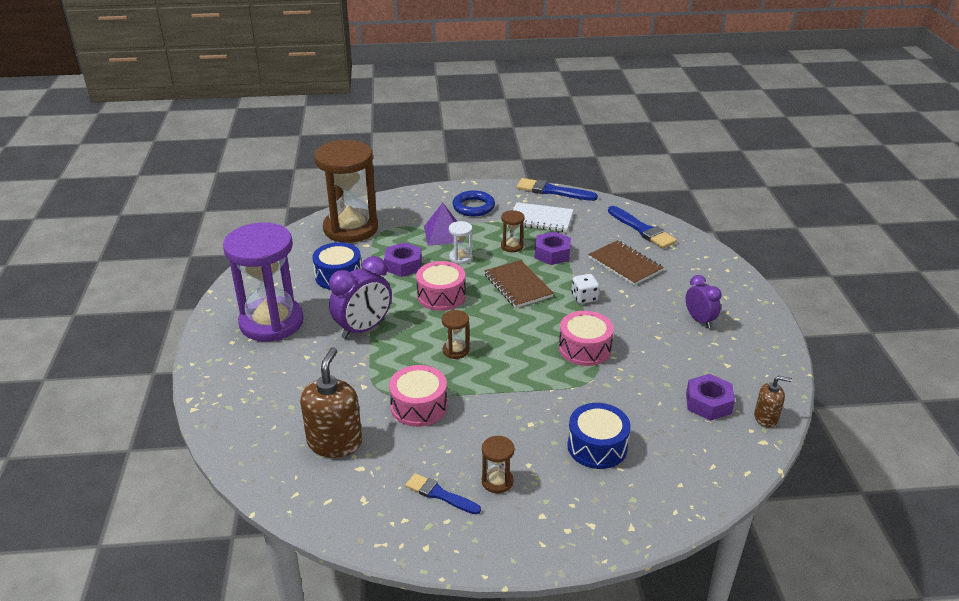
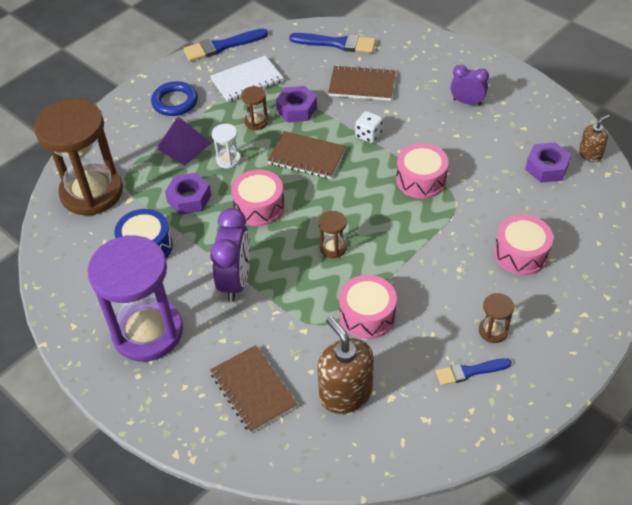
camera: 40 degrees left, 15 degrees up
(282, 397) = (253, 390): none -> brown notebook
(597, 446) = (521, 253): blue drum -> pink drum

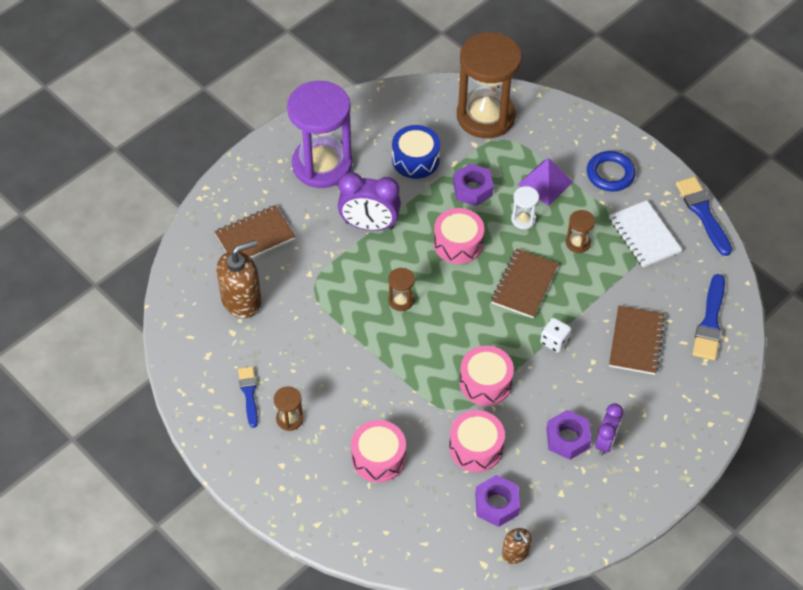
camera: 90 degrees right, 5 degrees up
(296, 109) = (597, 279): purple nut -> purple nut (567, 438)
(367, 315) = (319, 322): pink drum -> pink drum (476, 448)

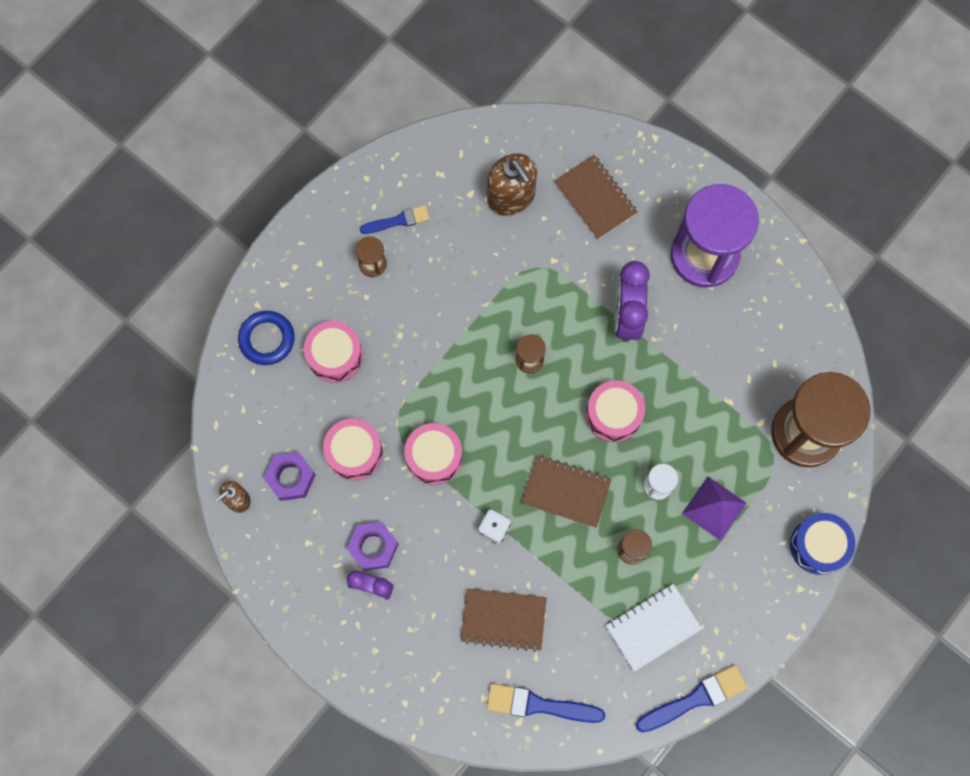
camera: 85 degrees right, 20 degrees up
(415, 159) = (727, 357): blue drum -> blue drum (818, 545)
(472, 189) = (693, 425): purple nut -> none
(610, 174) = (739, 585): blue ring -> blue ring (267, 339)

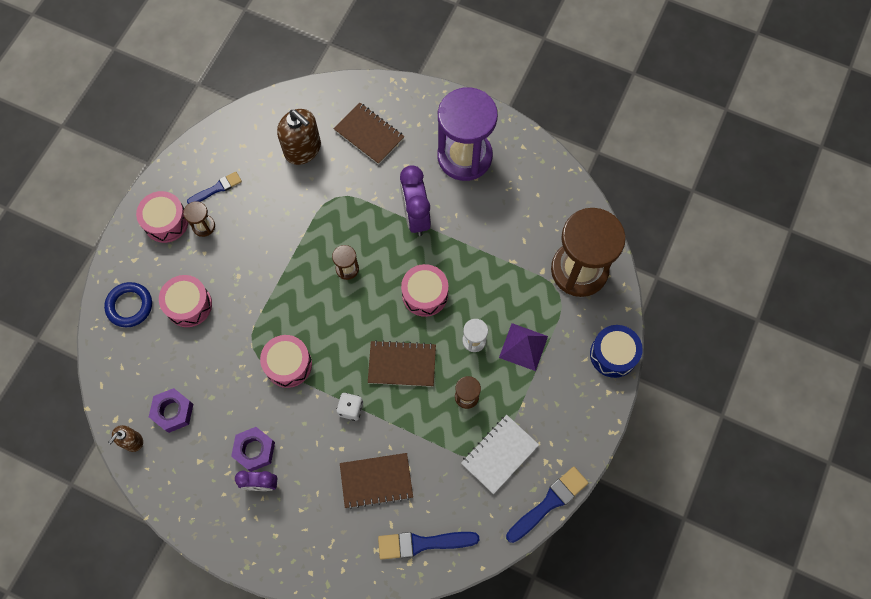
camera: 15 degrees left, 5 degrees down
(354, 452) = (222, 377): pink drum -> pink drum (166, 222)

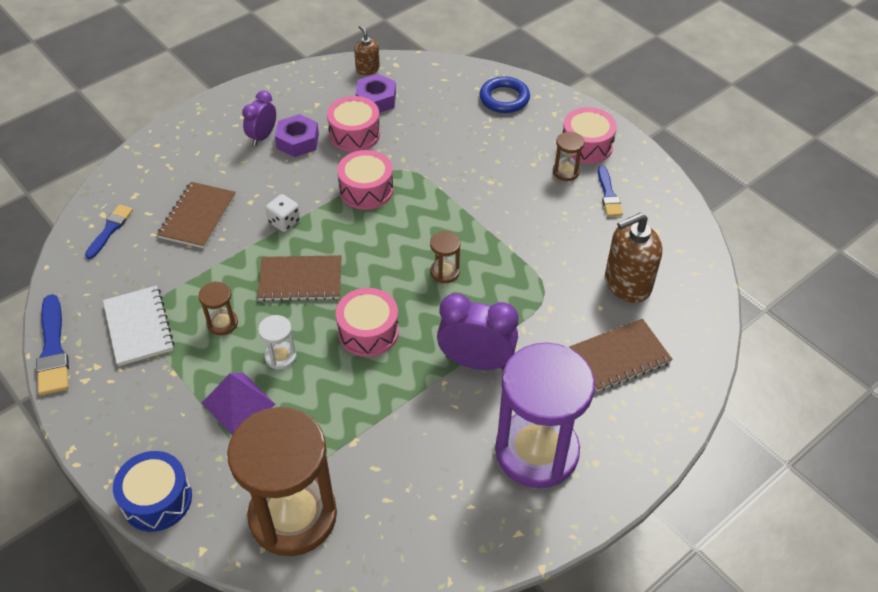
camera: 115 degrees right, 20 degrees down
(189, 305) = (480, 137): pink drum -> pink drum (354, 134)
(402, 364) = (300, 280): brown notebook -> brown notebook turned 60 degrees clockwise
(422, 543) = (110, 230): blue brush -> blue brush, size x0.65

